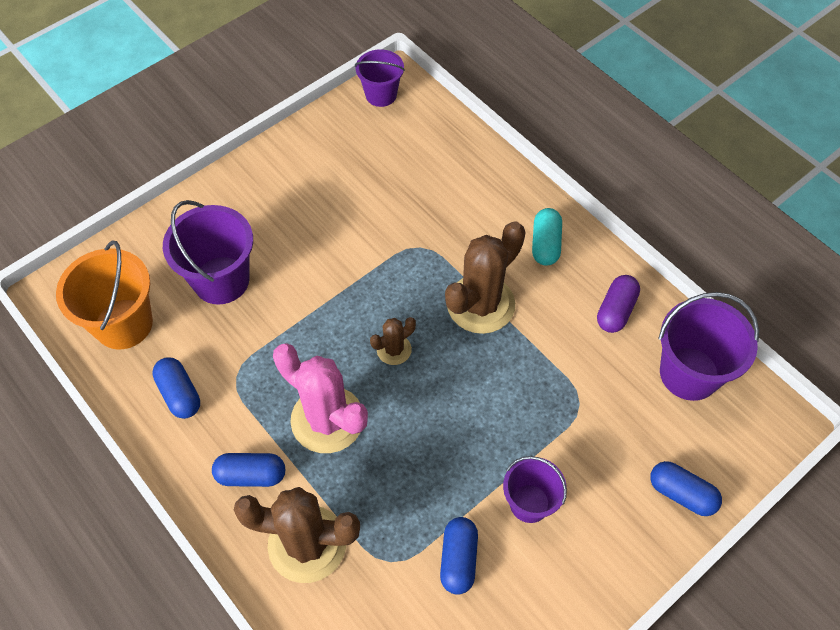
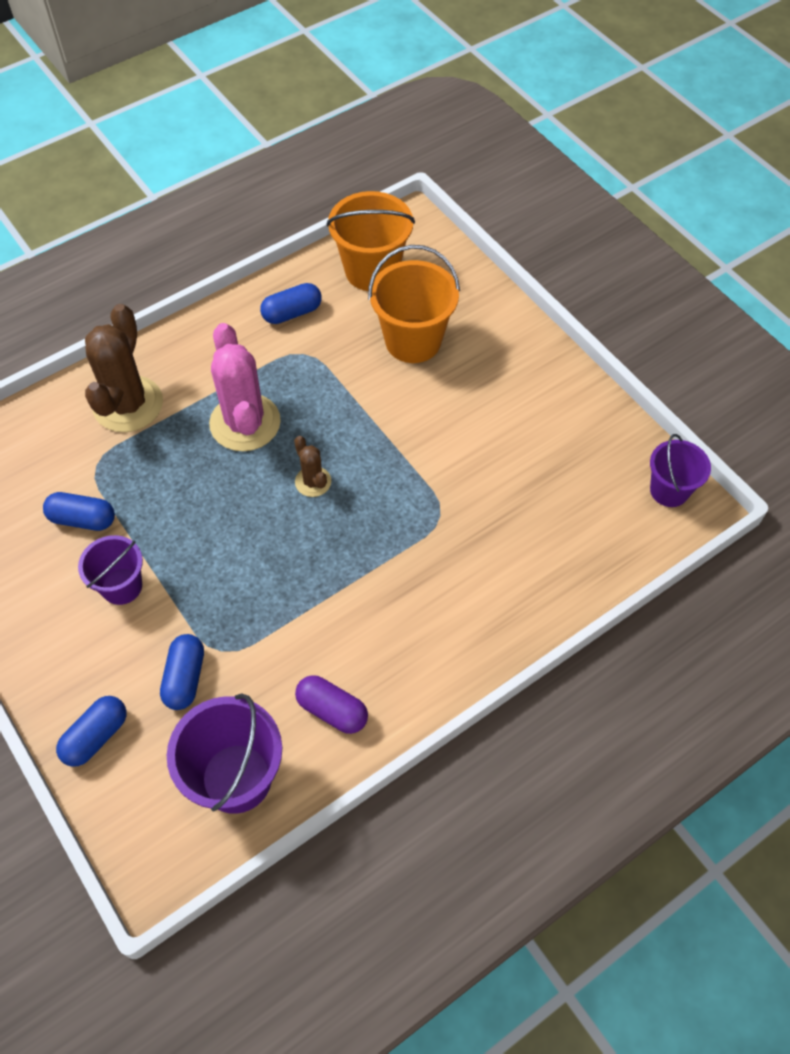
camera: 95 degrees right, 0 degrees up
(221, 280) = (413, 341): purple bucket -> orange bucket
(251, 475) = (202, 365): blue capsule -> blue capsule (185, 678)
(327, 420) = (245, 423): pink cactus -> pink cactus turned 60 degrees counterclockwise
(480, 304) = (358, 567): brown cactus -> none
(545, 244) = (433, 646): turquoise capsule -> none

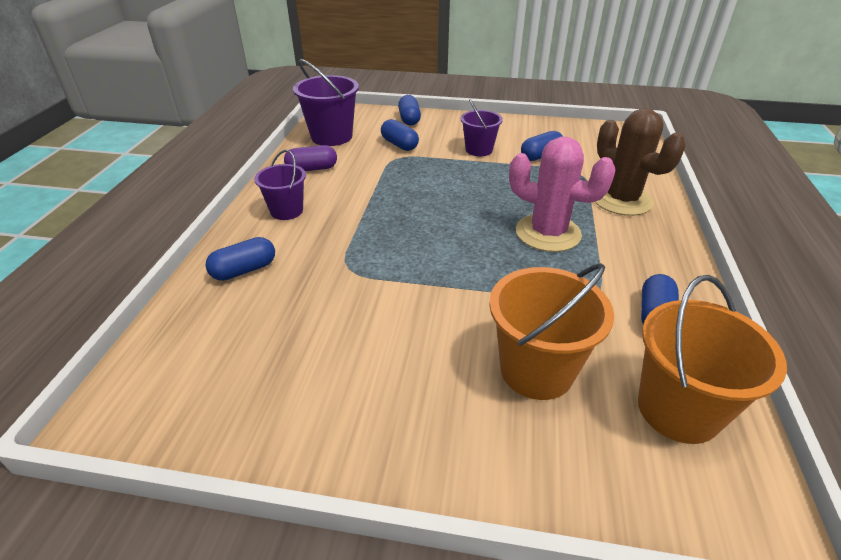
camera: 135 degrees right, 20 degrees down
(313, 482) = (457, 233): brown cactus -> none
(525, 582) = (244, 270): none -> blue capsule
(669, 490) = (142, 414): purple bucket -> purple bucket (286, 211)

